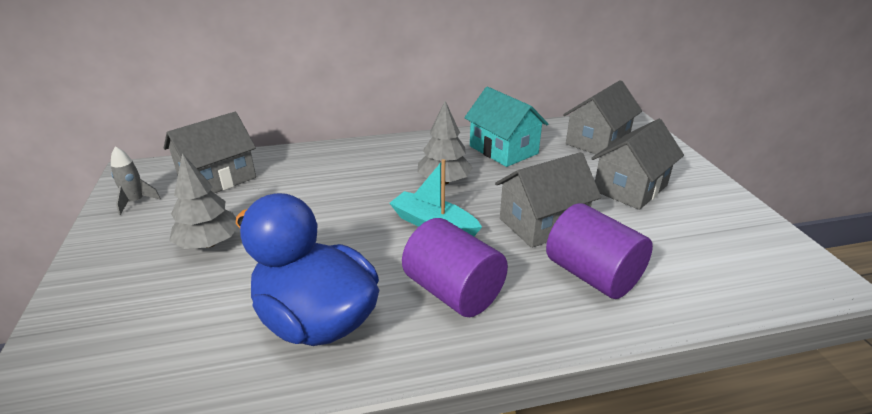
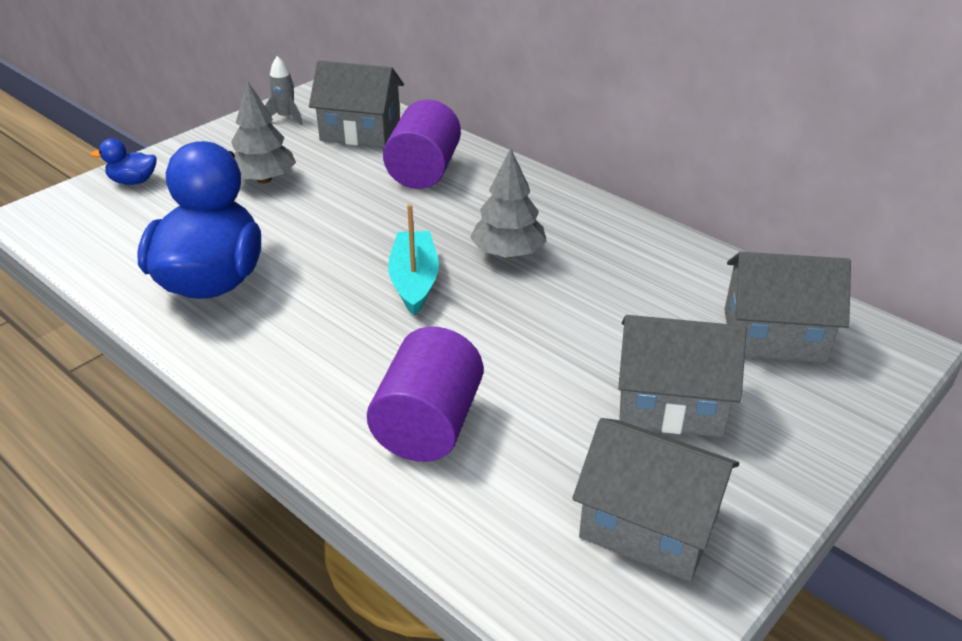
camera: 55 degrees right, 5 degrees up
(82, 320) = (133, 181): none -> blue duck
(453, 292) = (313, 338): purple cylinder -> purple cylinder (423, 171)
(503, 150) = (637, 266): turquoise house -> none
(542, 223) = (496, 354): grey house -> grey house (649, 525)

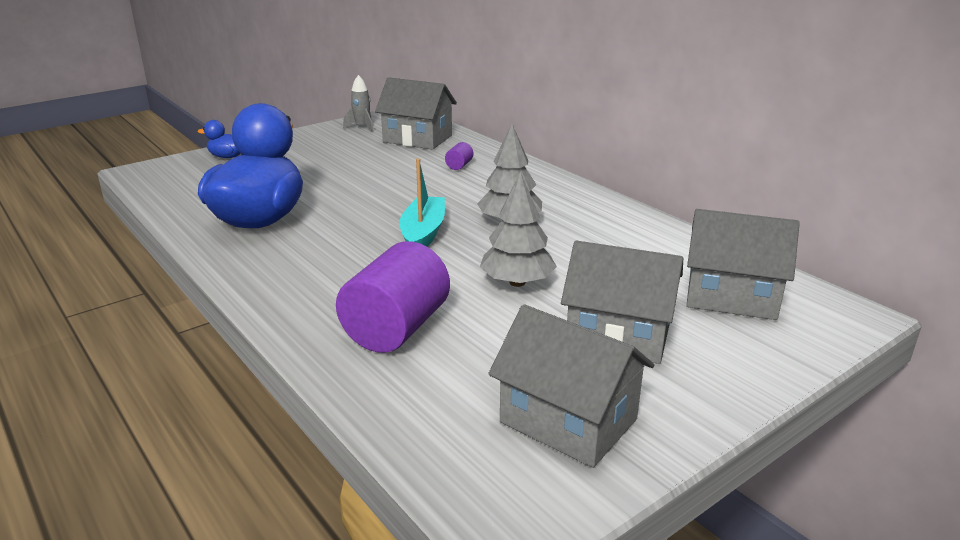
camera: 10 degrees right, 10 degrees down
(264, 179) = (328, 162): grey tree -> grey tree (517, 282)
(423, 171) = (459, 165): purple cylinder -> purple cylinder, size x0.41

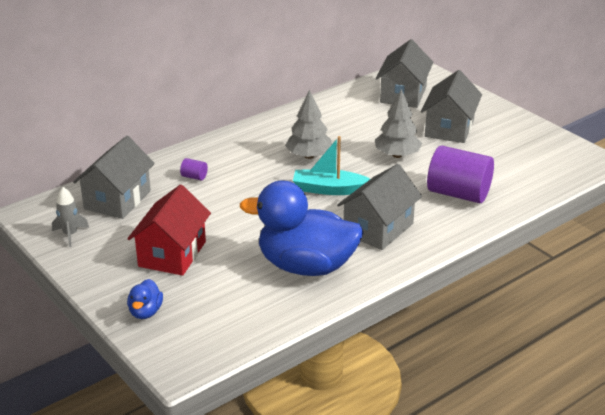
camera: 90 degrees left, 5 degrees up
(314, 162) = (172, 254): none -> red house
(568, 421) = (526, 145): grey house -> grey house (378, 228)

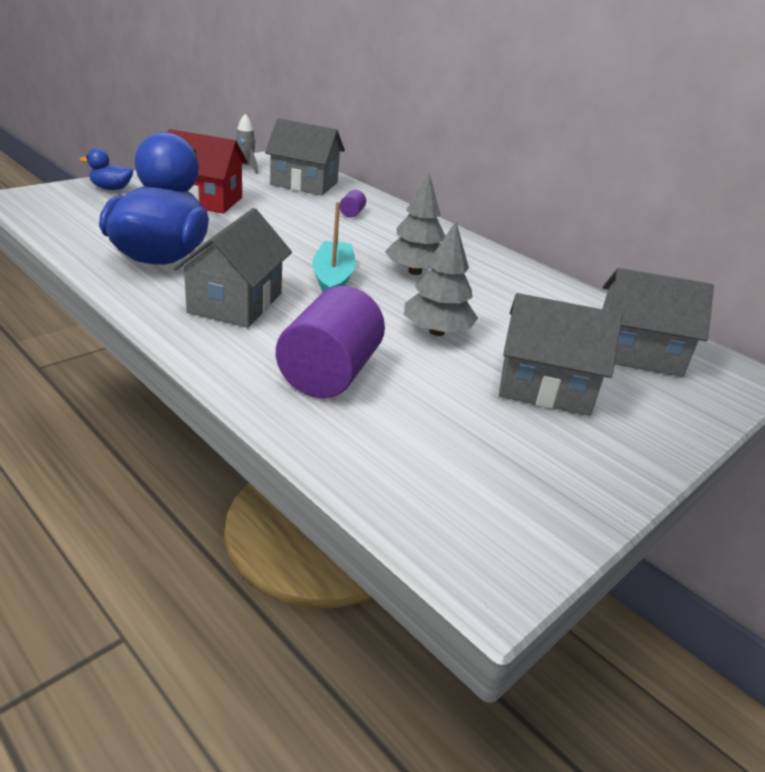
camera: 80 degrees right, 0 degrees up
(378, 228) = (235, 303): grey house -> grey house turned 75 degrees clockwise

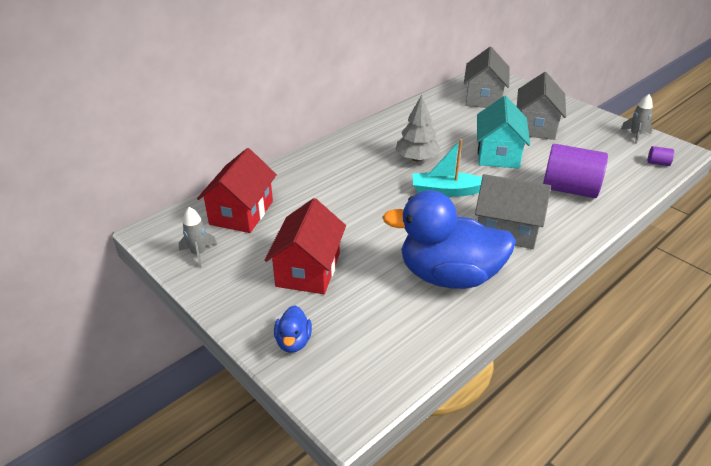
camera: 85 degrees left, 5 degrees up
(304, 184) = (241, 213): grey house -> red house
(352, 213) = (313, 185): purple cylinder -> purple cylinder (658, 163)
(436, 332) = (498, 154): grey tree -> turquoise house
(551, 516) = (635, 135): none -> grey rocket

